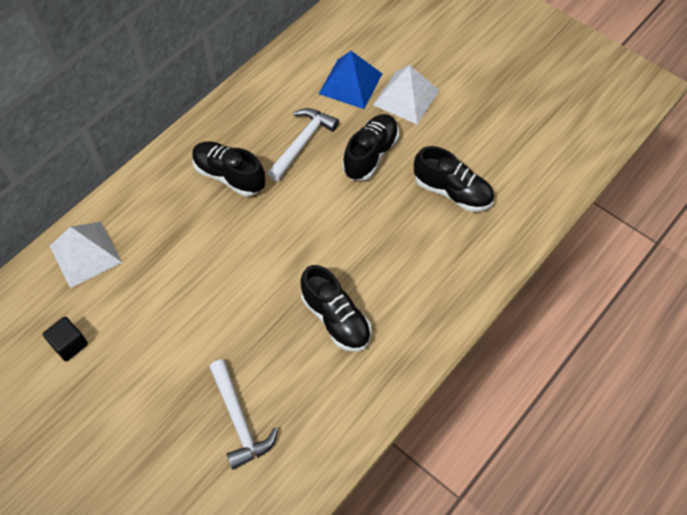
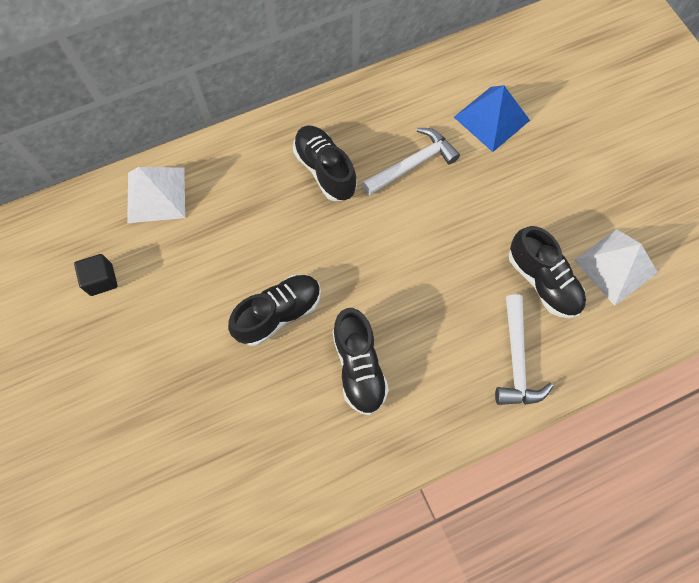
camera: 25 degrees right, 10 degrees up
(239, 420) = (218, 429): white hammer -> white hammer (516, 359)
(370, 155) = (476, 205): black shoe -> black shoe (279, 313)
(406, 97) = (542, 156): white pyramid -> white pyramid (615, 266)

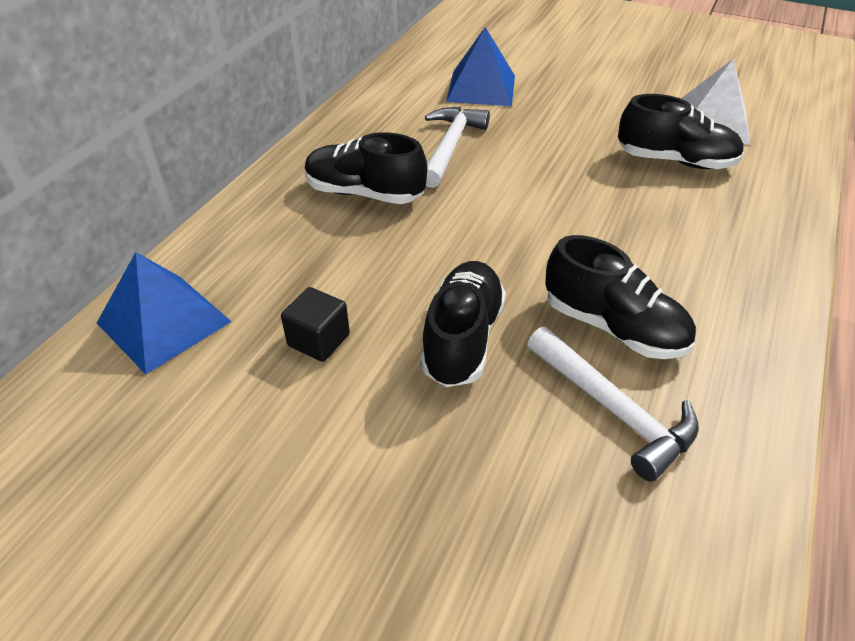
camera: 40 degrees left, 25 degrees down
(101, 280) = (162, 463): black cube -> black cube (319, 340)
(156, 195) = (164, 322): white pyramid -> blue pyramid
(516, 359) = (739, 224): white hammer -> white hammer (613, 409)

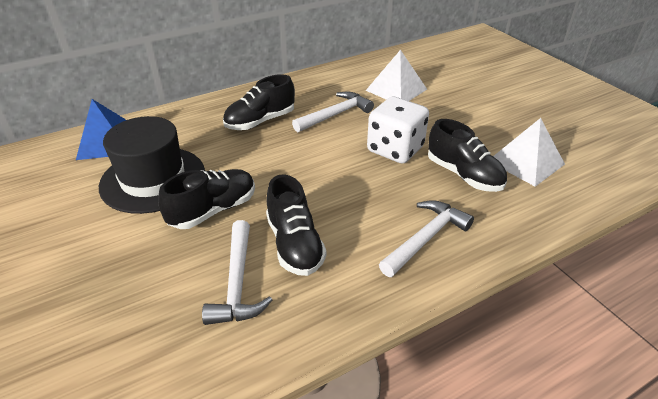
camera: 35 degrees right, 5 degrees down
(319, 340) = (153, 179): black cube -> black hat
(364, 193) = (260, 121): black shoe -> black shoe turned 90 degrees counterclockwise
(481, 88) = (396, 89): blue pyramid -> white pyramid
(572, 161) = (395, 149): none -> white dice
(728, 248) = (425, 238): none -> white hammer

